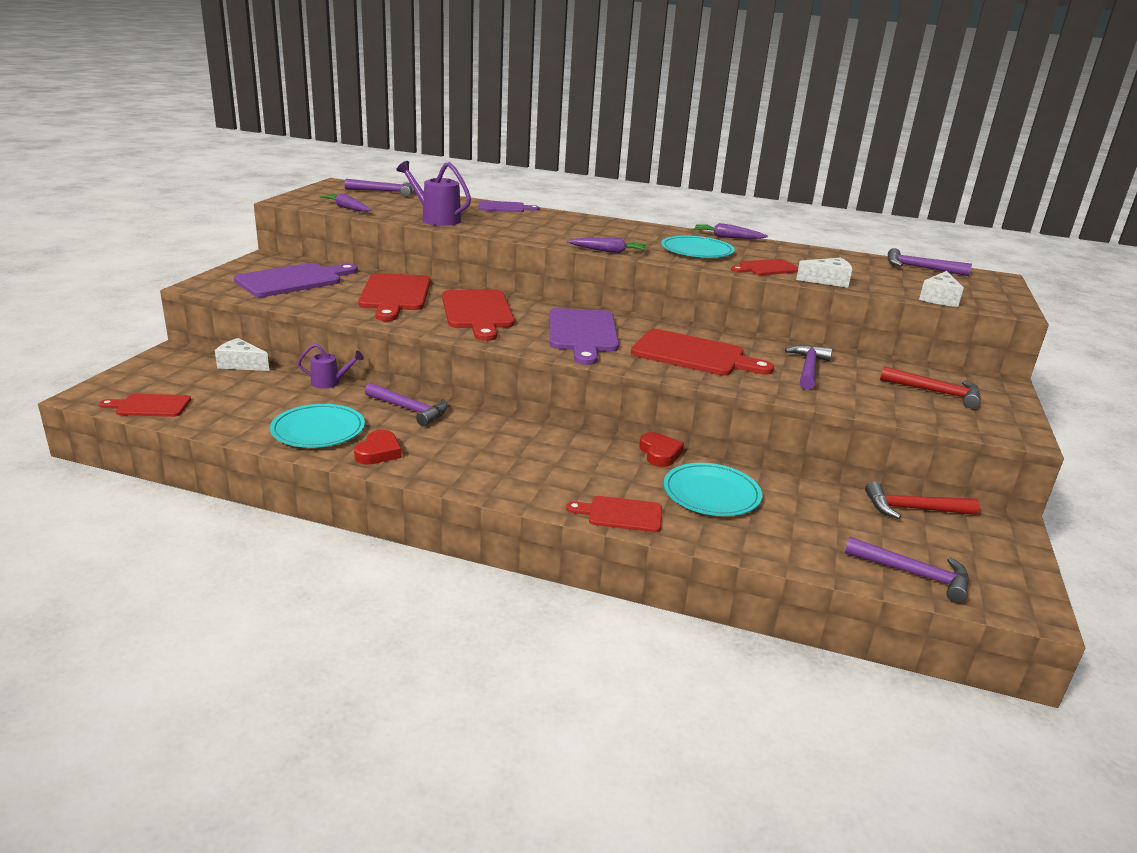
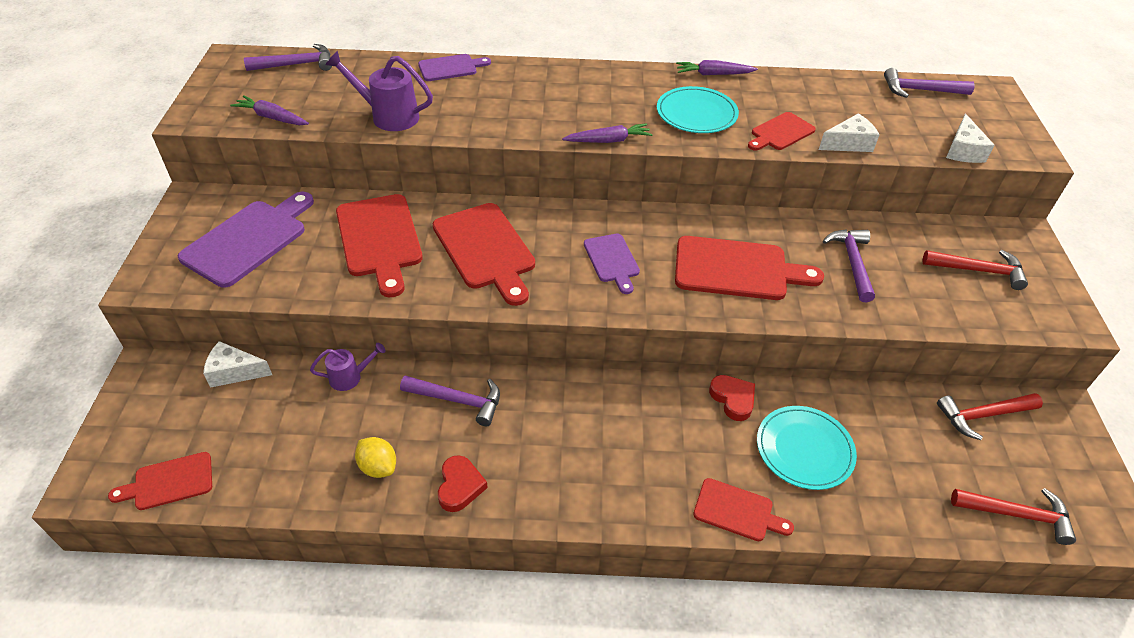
camera: 15 degrees left, 20 degrees up
(318, 430) = (378, 467): turquoise plate -> yellow lemon
(582, 333) = (612, 260): purple cutting board -> purple cutting board, size x0.57
(621, 514) = (737, 511): red cutting board -> red cutting board turned 150 degrees counterclockwise
(914, 574) = (1017, 514): purple hammer -> red hammer

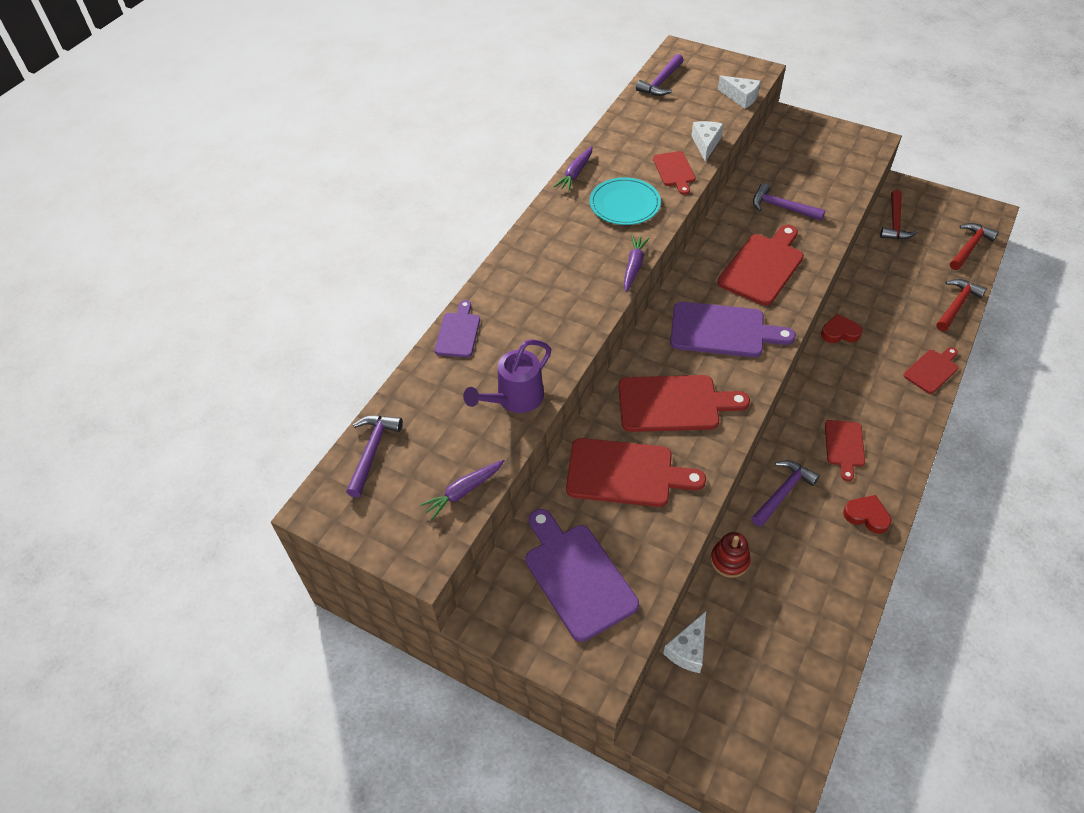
camera: 60 degrees left, 5 degrees up
(169, 482) = (800, 723): red cutting board -> red cutting board (844, 446)
(350, 377) = (729, 560): purple watering can -> red stacking toy
(378, 467) = (832, 564): yellow lemon -> none
(612, 260) = (722, 331): purple cutting board -> purple cutting board, size x1.76
(804, 449) = (894, 316): turquoise plate -> none
(978, 270) = (814, 155): red hammer -> red hammer (957, 305)

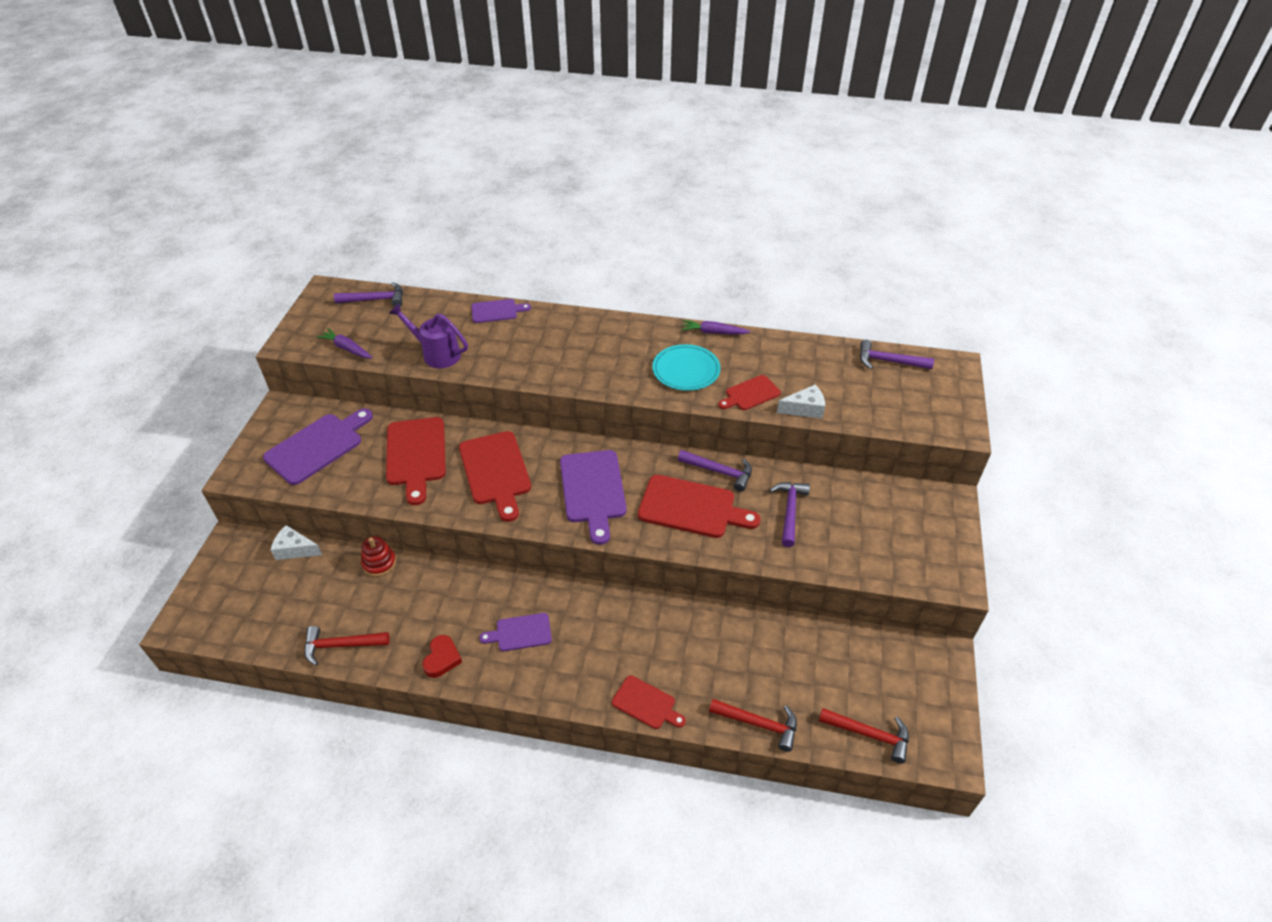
camera: 70 degrees right, 5 degrees down
(634, 267) = (605, 390): purple carrot -> none
(740, 97) = (901, 423): white cheese -> none
(783, 492) = (456, 591): purple hammer -> purple hammer (719, 472)
(839, 332) = (671, 614): red heart -> none
(844, 446) = (520, 633): red cutting board -> purple cutting board
(895, 222) = (873, 651): red hammer -> red hammer (341, 645)

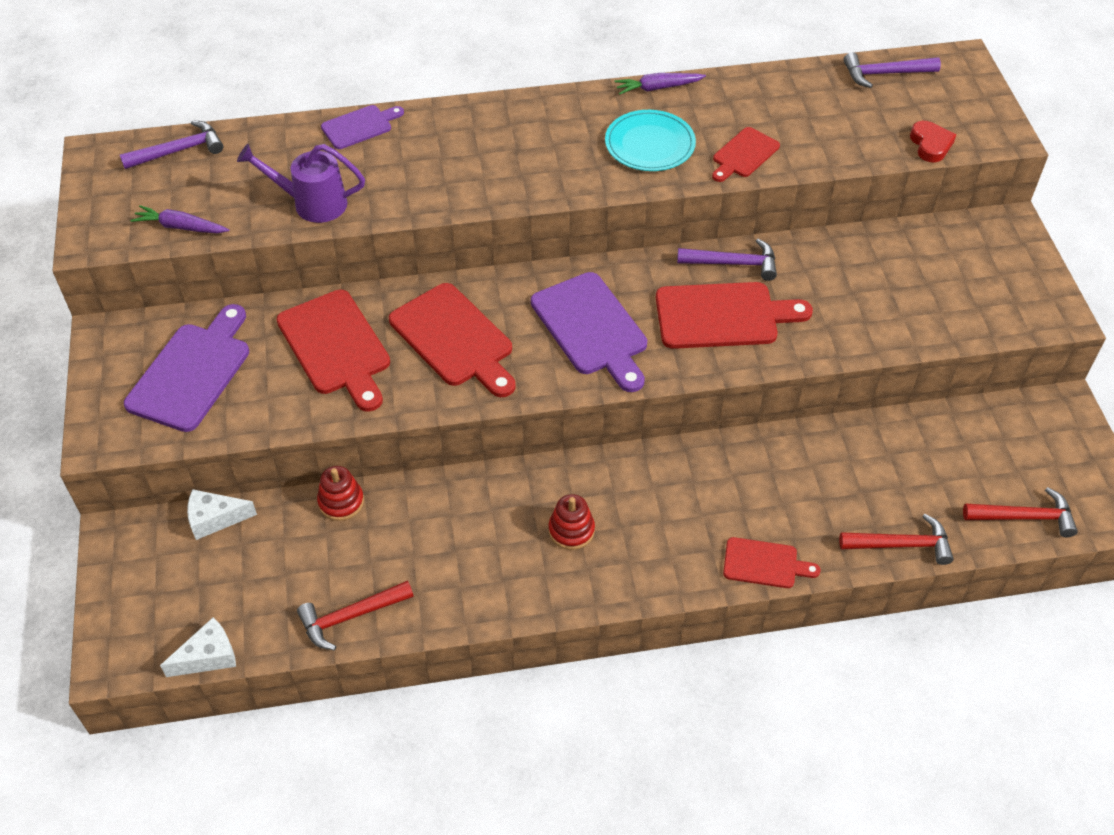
camera: 20 degrees left, 5 degrees up
(442, 658) = (490, 591): red heart -> red heart (930, 145)
(520, 633) = (571, 530): purple cutting board -> red stacking toy
(790, 511) = (839, 288): purple hammer -> none
(805, 409) = (817, 157): white cheese -> white cheese (208, 656)

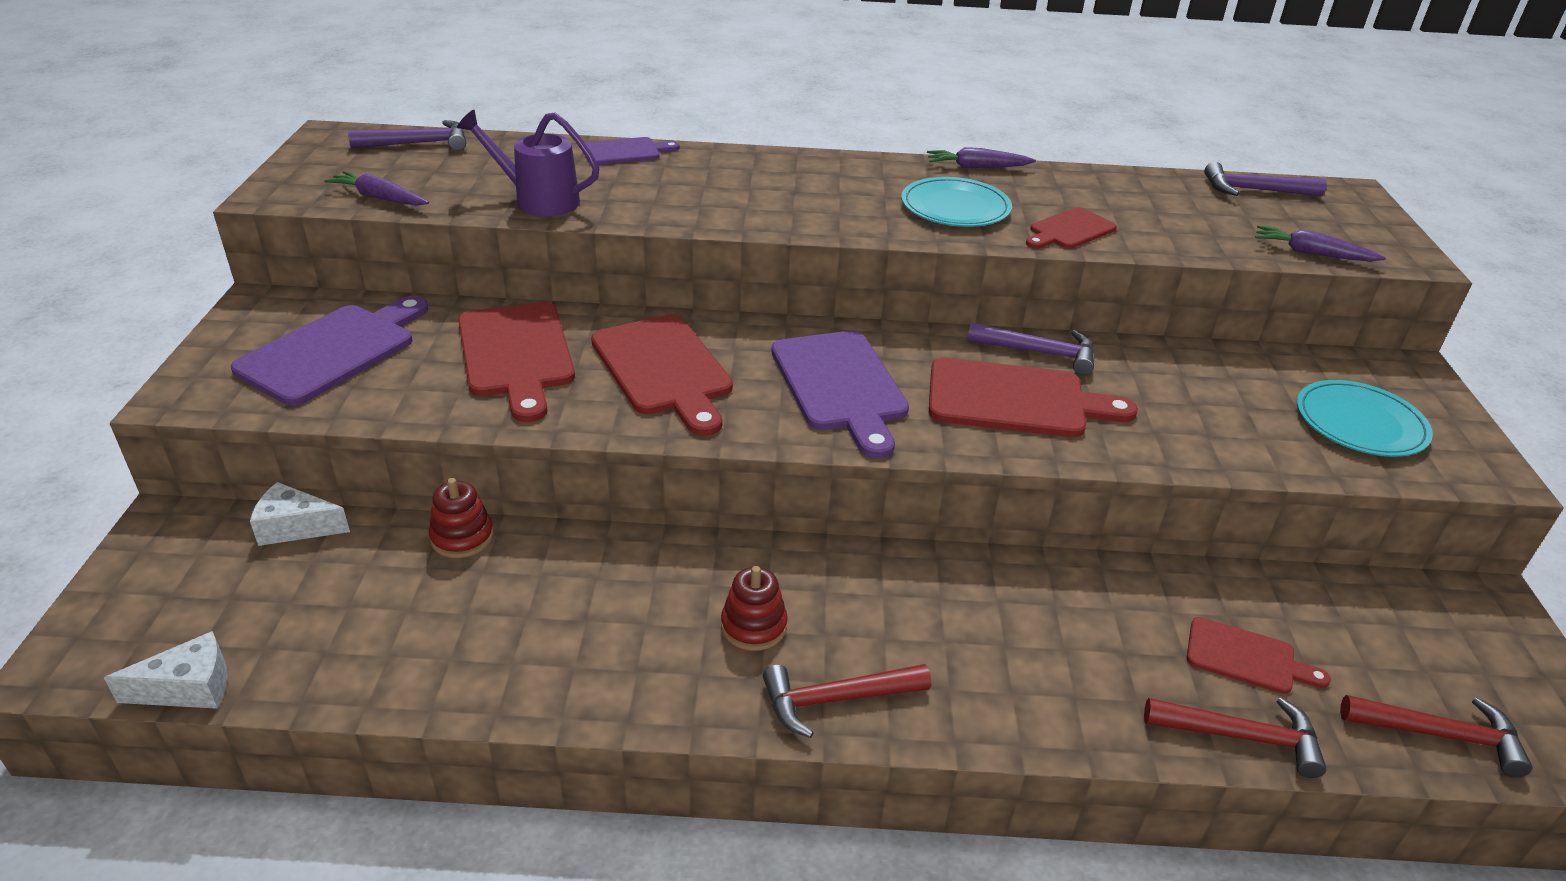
camera: 10 degrees right, 15 degrees down
(350, 617) = (406, 675): red hammer -> red hammer (836, 699)
(764, 564) = (1025, 722): red cutting board -> red cutting board (1246, 657)
(930, 145) = (1312, 253): red heart -> purple carrot
(971, 287) = (1360, 423): none -> turquoise plate

